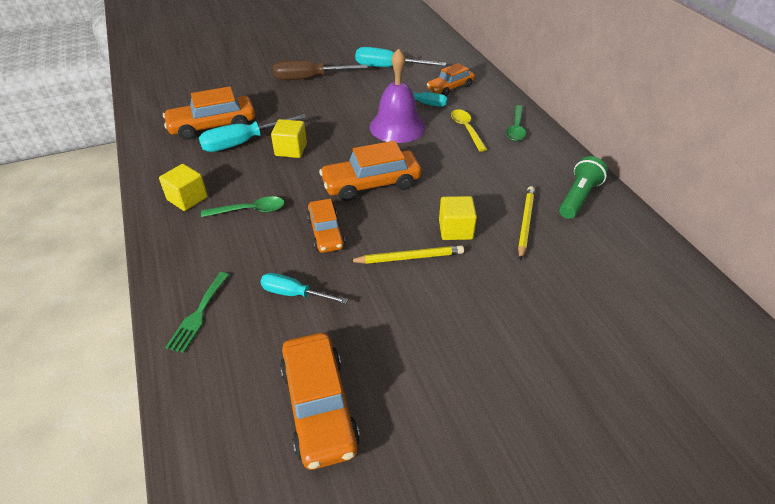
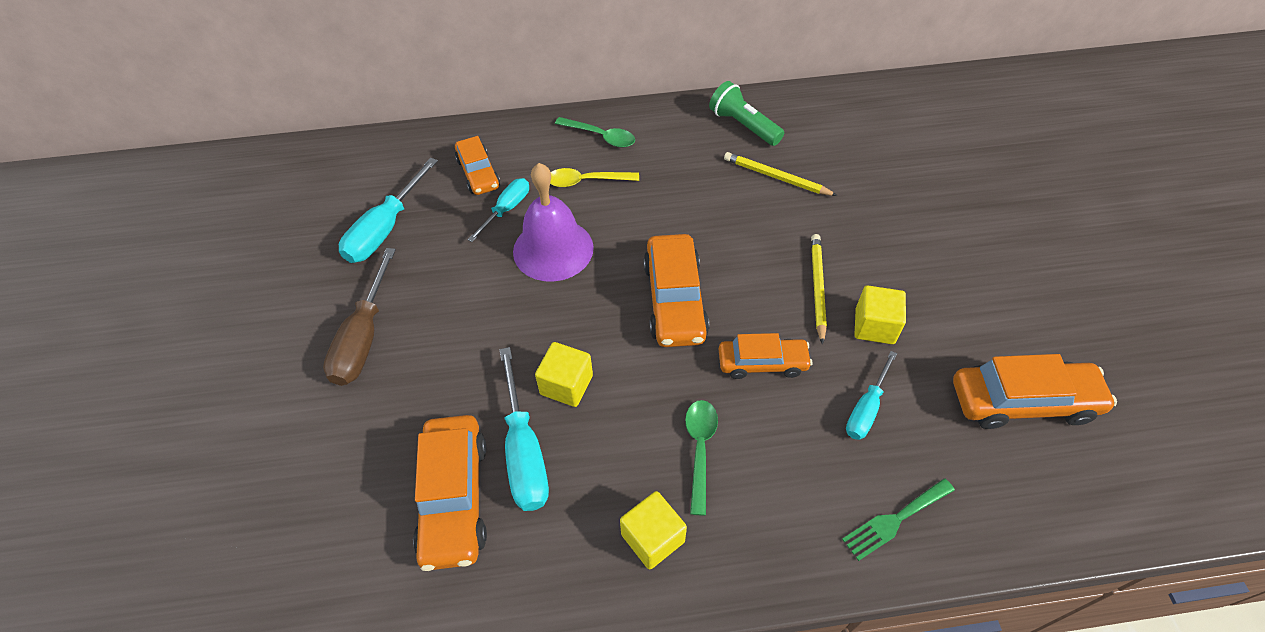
camera: 75 degrees left, 10 degrees up
(198, 314) = (894, 520): green fork -> green fork turned 120 degrees clockwise
(455, 229) = (777, 237): yellow cube -> yellow cube (874, 326)

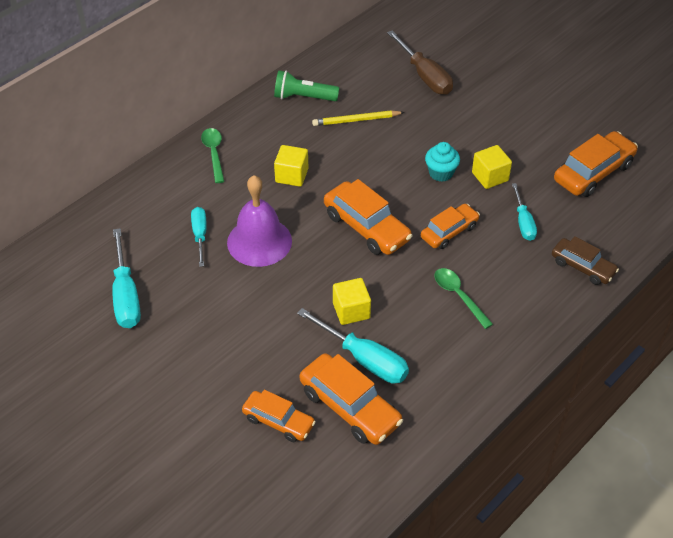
camera: 40 degrees left, 5 degrees down
(364, 338) = (192, 366): brown screwdriver -> brown screwdriver (425, 76)
(478, 173) = (152, 223): orange car -> orange car (278, 421)
(586, 181) = (235, 188): yellow spoon -> none
(601, 136) = (214, 153): green spoon -> green spoon turned 90 degrees counterclockwise
(653, 538) = (476, 353): yellow cube -> yellow cube (291, 175)
(817, 287) = (441, 173): yellow pencil -> turquoise cupcake
(894, 520) = (582, 267): green fork -> brown car

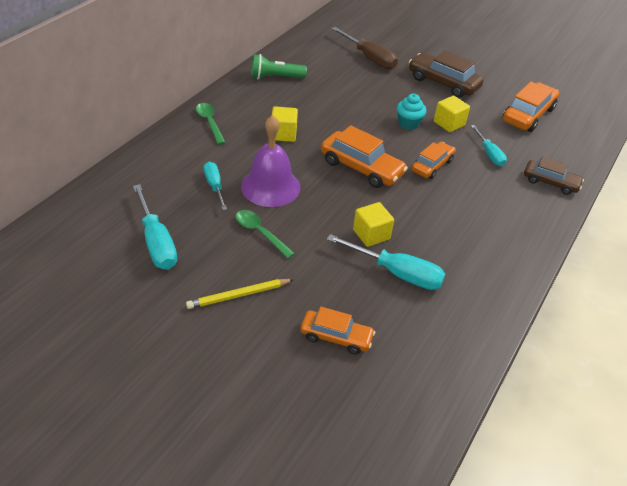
camera: 15 degrees left, 5 degrees down
(350, 407) = (398, 316): orange car -> none
(356, 120) = (325, 91): yellow pencil -> yellow pencil (239, 295)
(458, 296) = (459, 213): green spoon -> green spoon (260, 233)
(504, 118) = (443, 83): none -> brown car

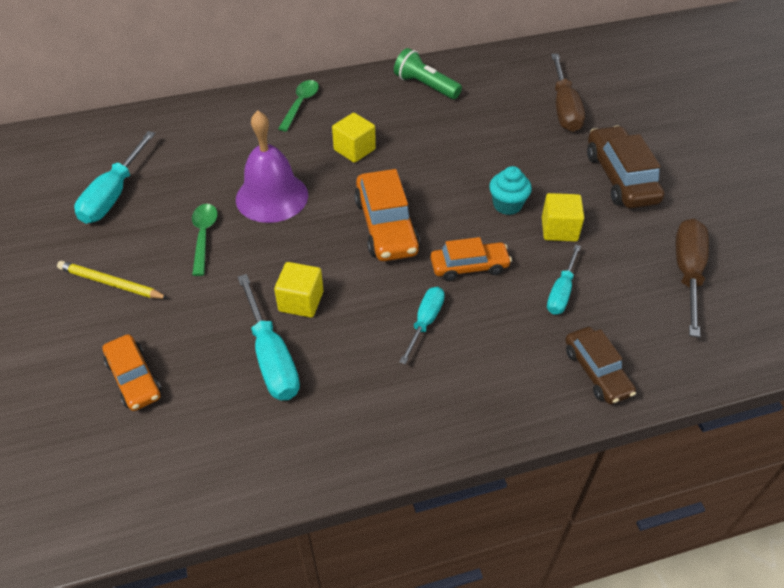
camera: 45 degrees right, 5 degrees up
(214, 186) = (224, 169): turquoise screwdriver -> turquoise screwdriver (425, 322)
(528, 115) = (687, 273): orange car -> brown screwdriver

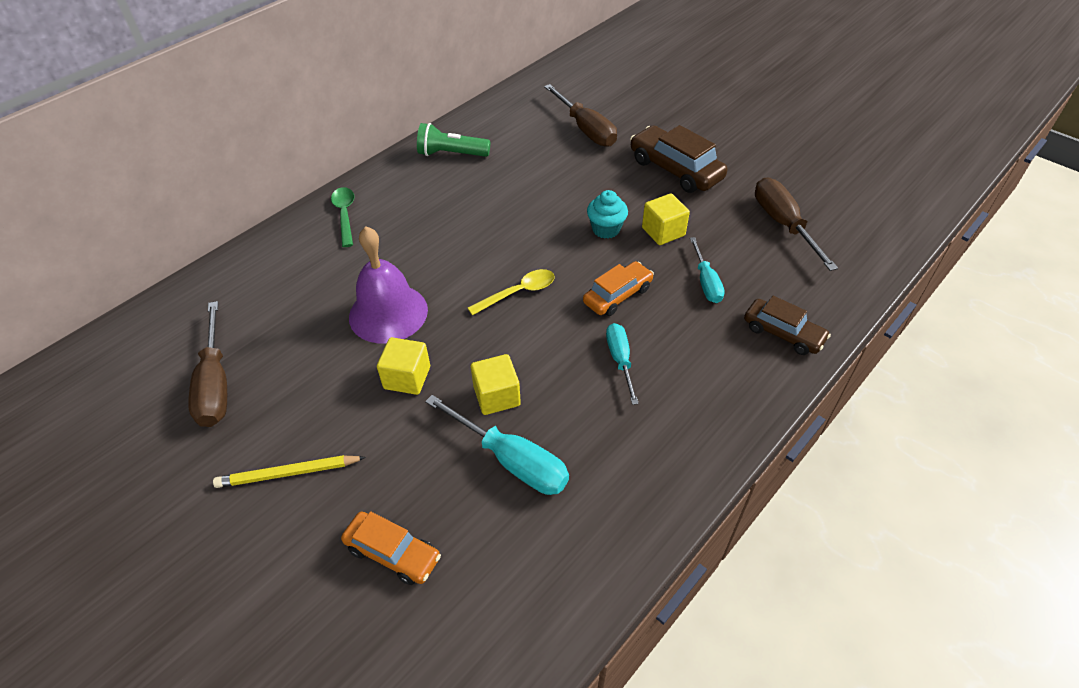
camera: 30 degrees left, 0 degrees up
(114, 195) = (215, 384): turquoise screwdriver -> brown screwdriver
(204, 236) = (350, 381): green spoon -> none
(354, 150) = (432, 236): yellow cube -> yellow cube (407, 377)
(386, 226) = (518, 292): orange car -> yellow spoon

